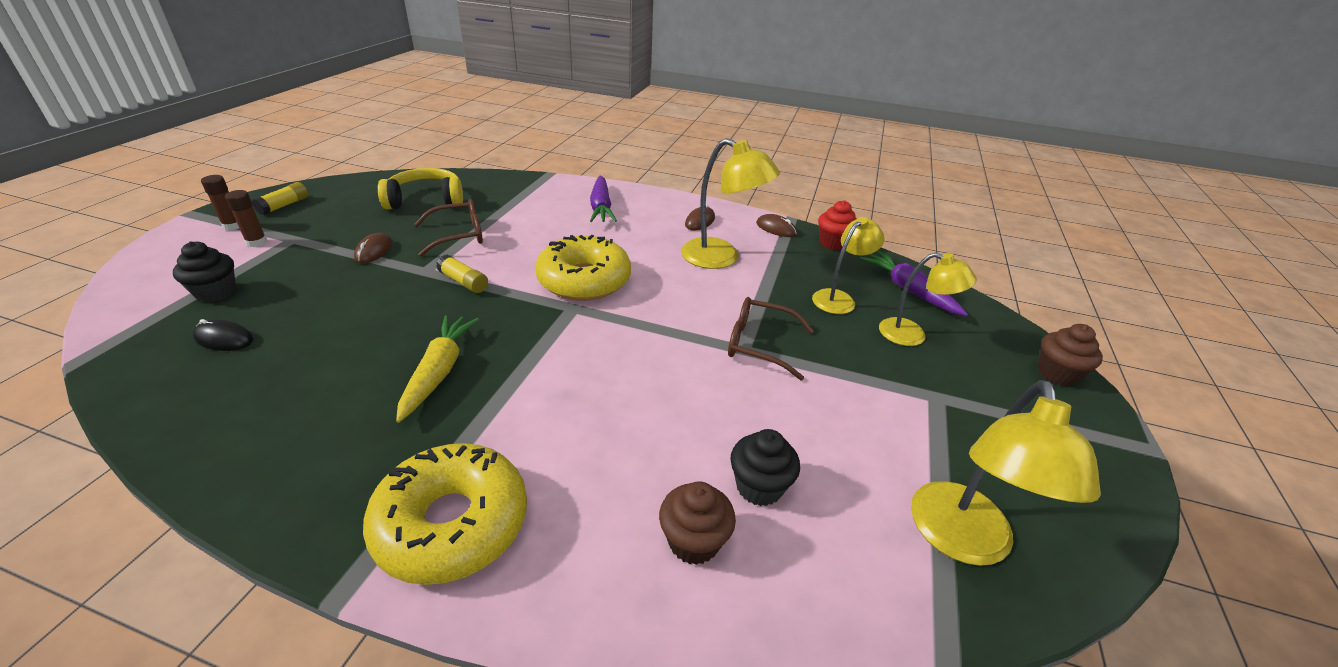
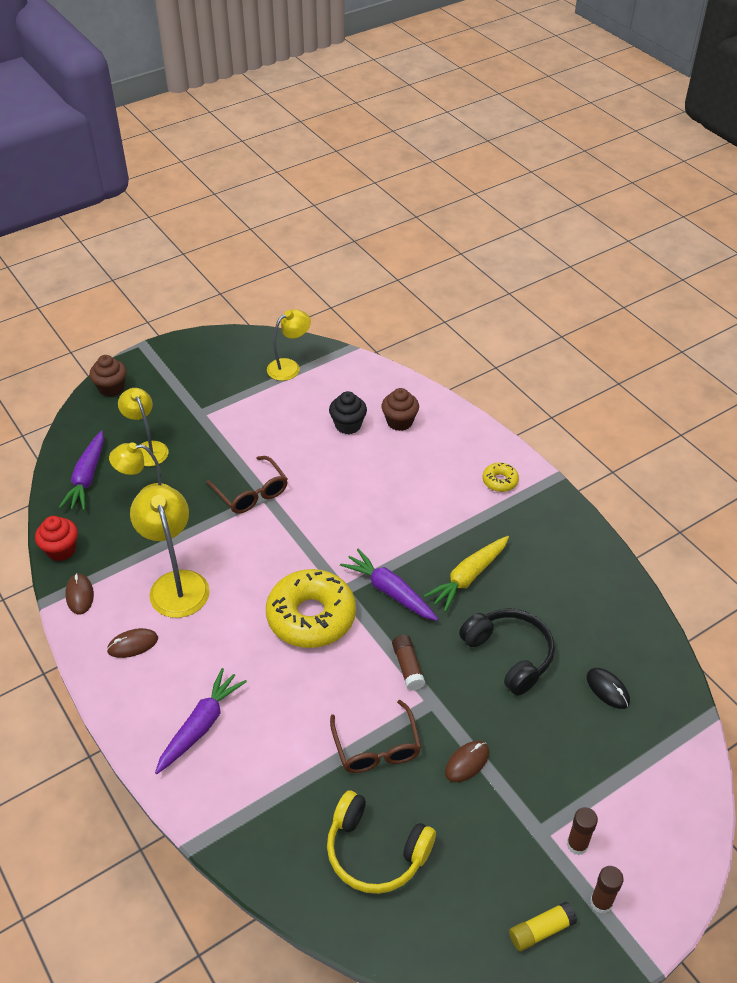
camera: 140 degrees left, 10 degrees up
(216, 292) = (615, 762): black cupcake -> none
(356, 325) = (509, 655): none -> black headphones
(452, 523) = (500, 481): yellow donut -> yellow donut, size x0.45
(458, 235) = (376, 747): brown glasses -> brown glasses turned 120 degrees counterclockwise
(464, 282) = (408, 667): yellow glue stick -> brown glue stick
(523, 324) = (390, 591): none -> purple carrot
(962, 541) = (289, 367): yellow lamp -> yellow lamp, size x0.67

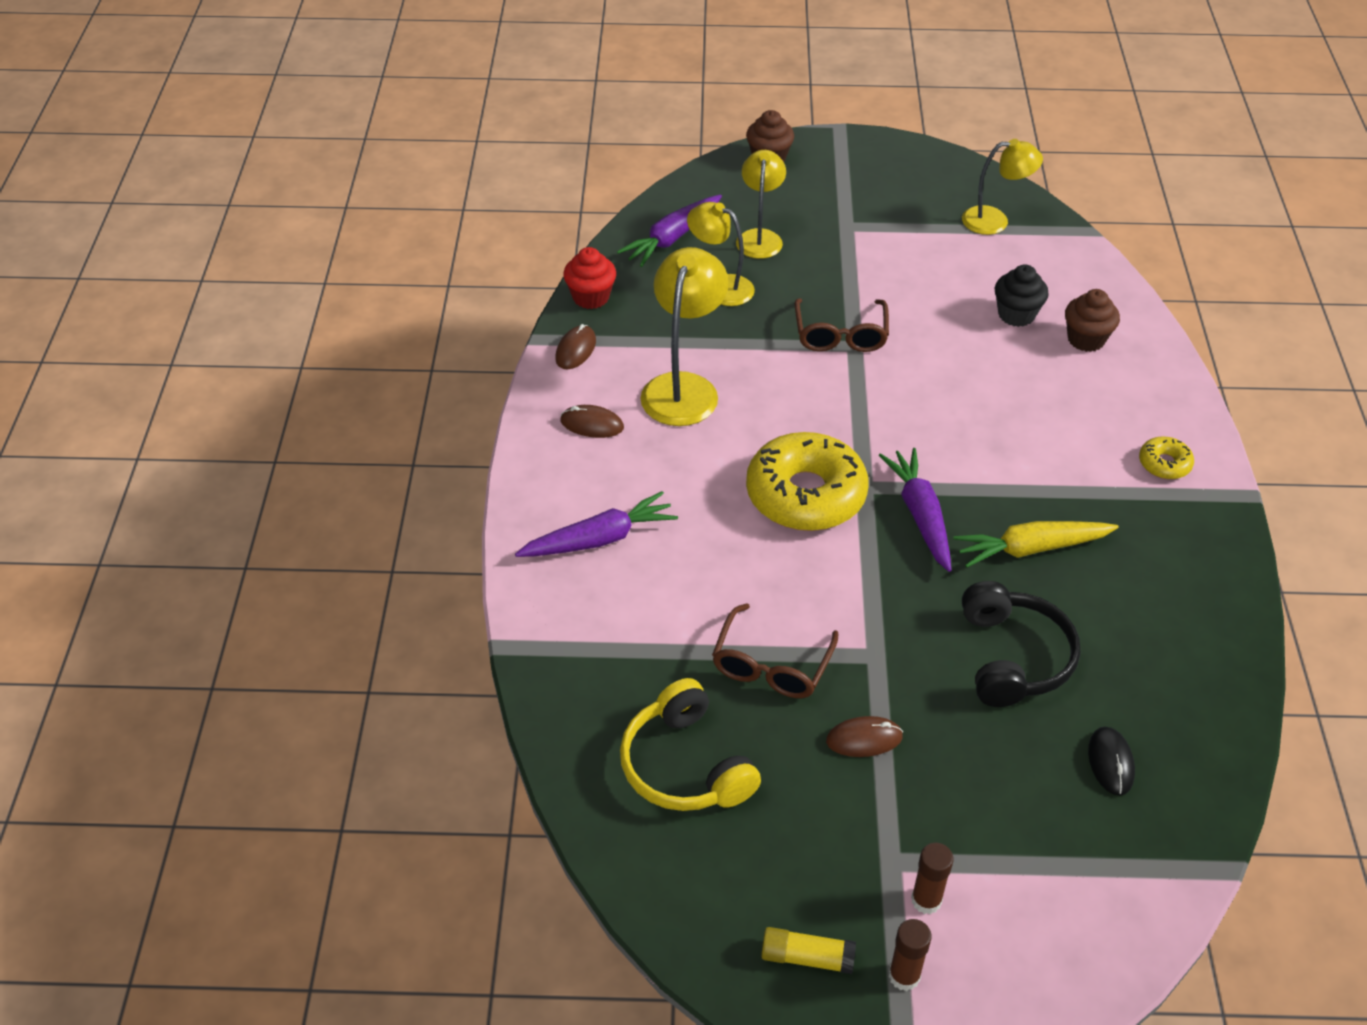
camera: 35 degrees right, 0 degrees up
(408, 667) = (876, 604): brown glue stick -> none

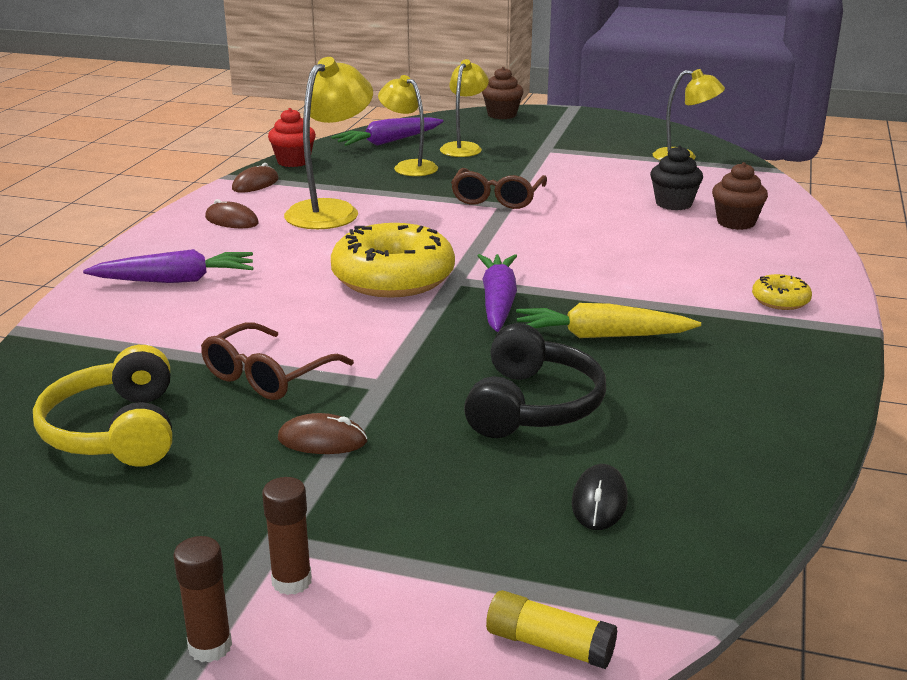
camera: 15 degrees right, 20 degrees down
(806, 957) = (107, 606): yellow glue stick -> yellow glue stick (549, 644)

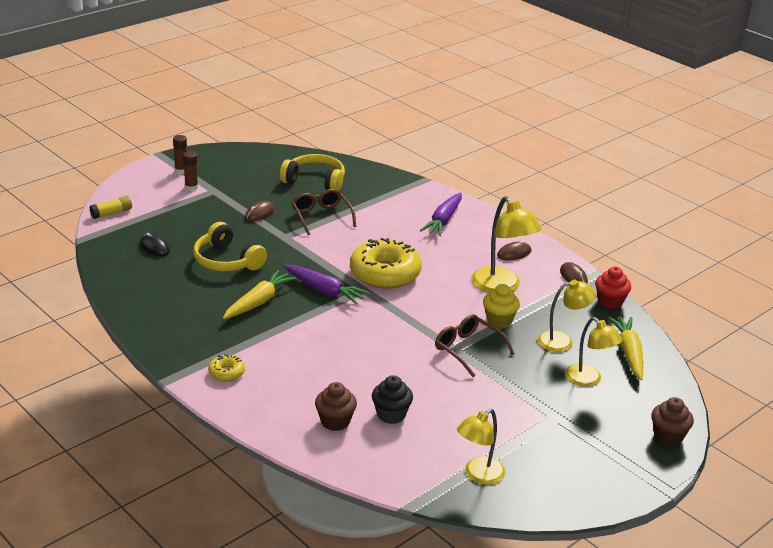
camera: 120 degrees right, 5 degrees up
(388, 142) = (629, 353): purple carrot -> yellow carrot
(411, 197) = (499, 320): none -> yellow cupcake
(532, 405) = (227, 261): black headphones -> yellow headphones

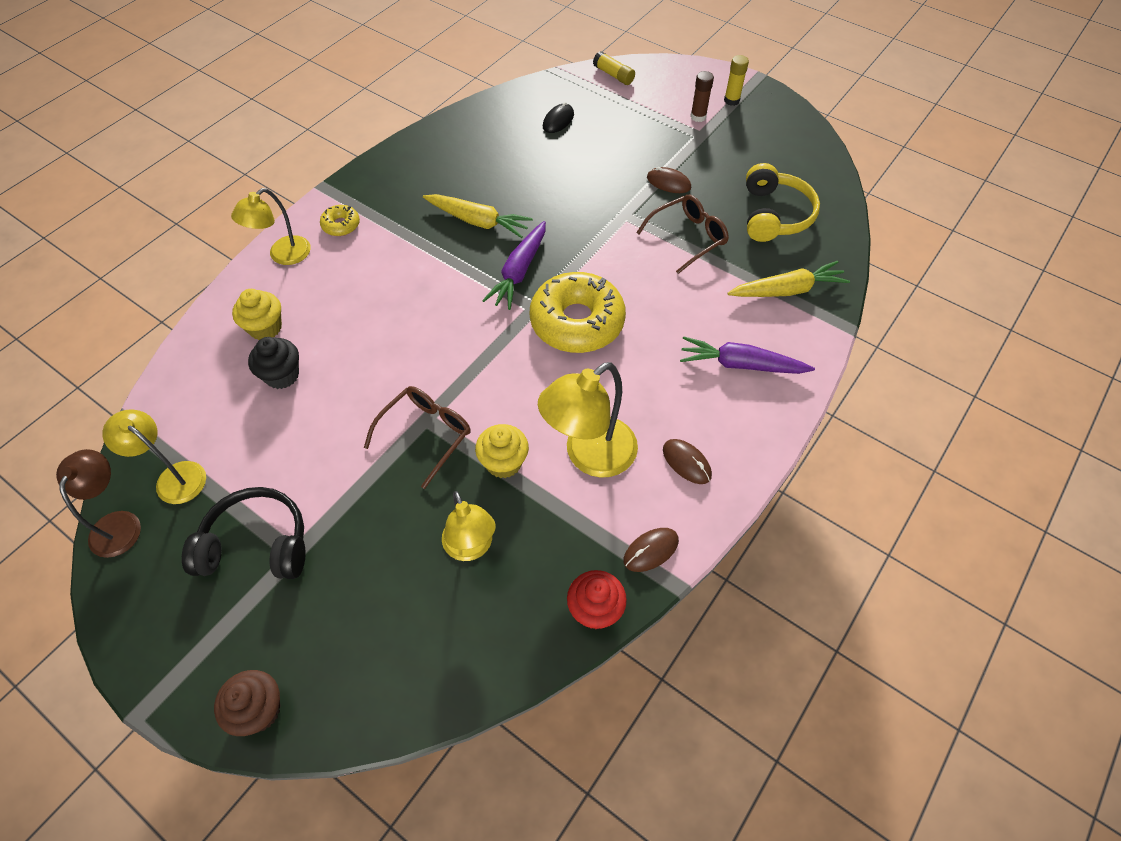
camera: 80 degrees right, 25 degrees up
(181, 171) = (731, 100): brown glue stick -> yellow glue stick
(227, 261) = (553, 179): yellow headphones -> none
(335, 421) = (265, 328): brown cupcake -> yellow cupcake
(516, 505) = (118, 523): none -> brown lamp
(546, 433) = (256, 544): none -> black headphones
(588, 380) = (381, 590): yellow lamp -> yellow lamp (283, 256)
(629, 353) = (459, 645): yellow carrot -> yellow carrot (787, 290)

